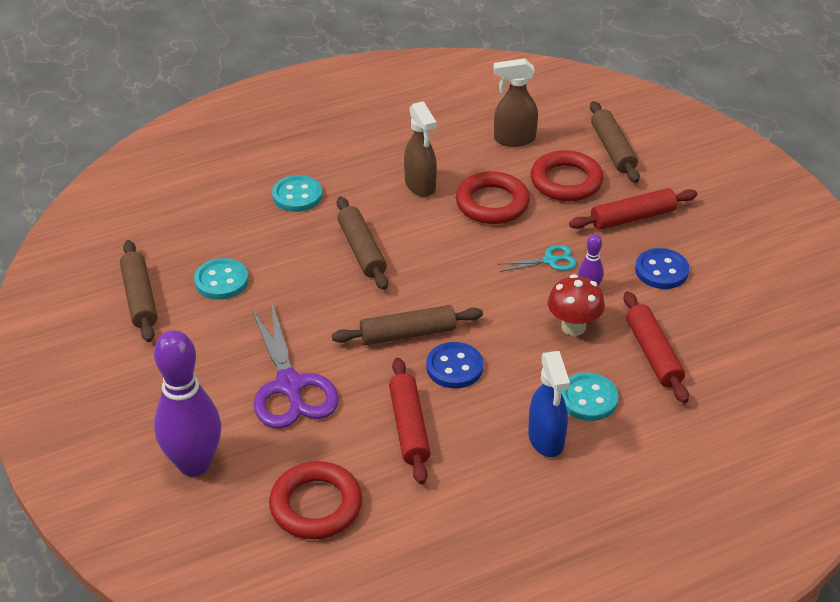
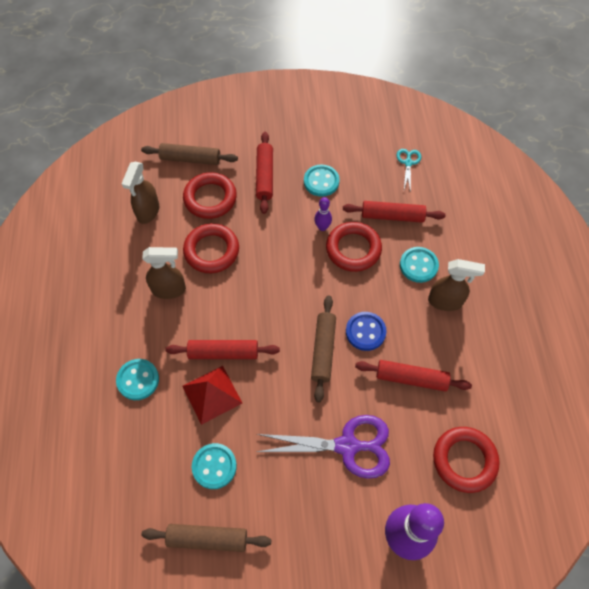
camera: 70 degrees left, 20 degrees up
(306, 255) = (212, 394): none -> red pyramid
(361, 250) = (223, 353): brown rolling pin -> red rolling pin
(546, 440) = (445, 301): blue spray bottle -> brown spray bottle
(550, 261) = (286, 238): turquoise scissors -> turquoise scissors (408, 163)
(573, 327) = (353, 249): red mushroom -> red ring
(661, 271) = (321, 181): blue button -> turquoise button

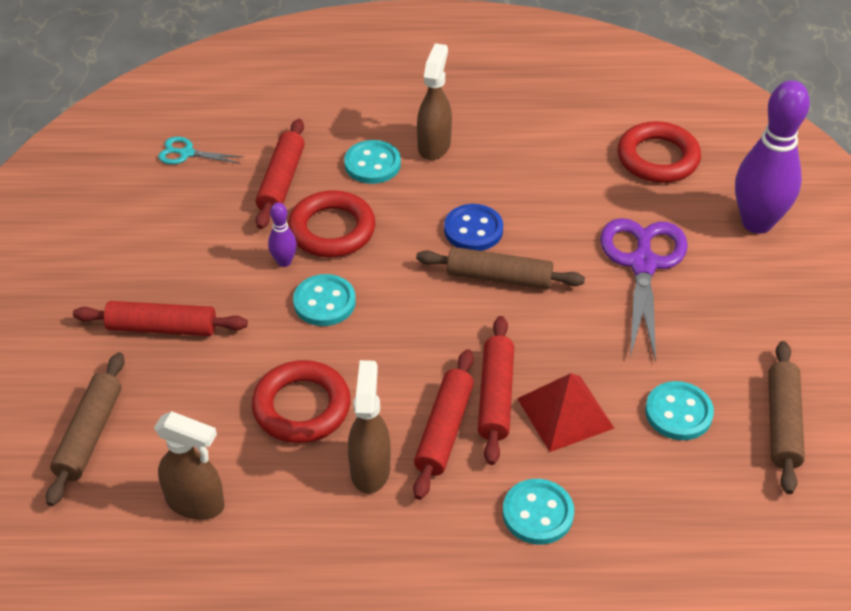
camera: 85 degrees left, 15 degrees down
(210, 198) = (189, 406): red ring -> none
(321, 181) = (194, 256): turquoise button -> turquoise button (324, 302)
(411, 378) = (547, 192): red rolling pin -> red rolling pin (444, 430)

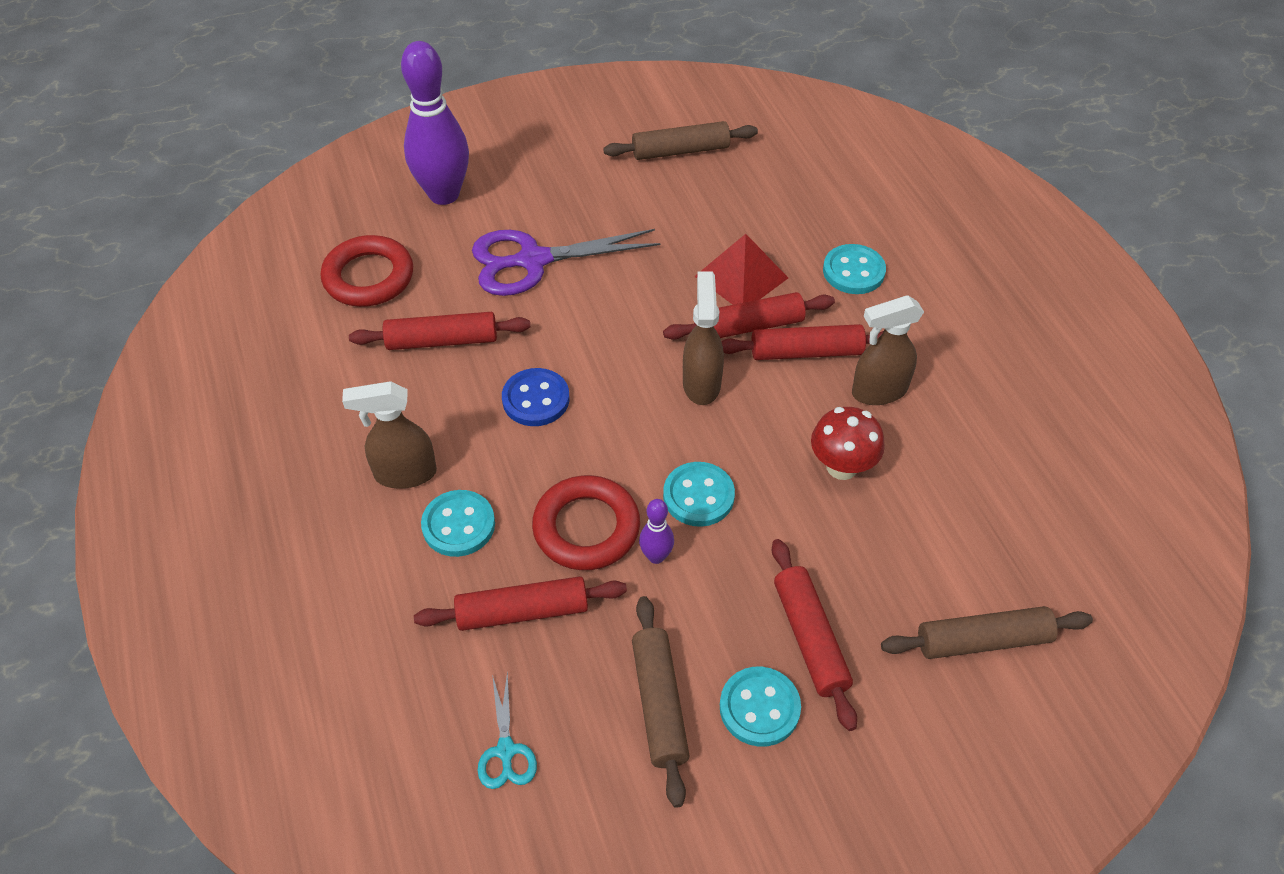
camera: 110 degrees left, 5 degrees up
(196, 503) = (996, 509): brown spray bottle -> brown spray bottle (701, 383)
(302, 407) = (842, 467): red ring -> red mushroom
(499, 277) = (597, 361): brown rolling pin -> brown rolling pin (659, 704)
(564, 188) = (442, 340): none -> red rolling pin
(678, 413) = (702, 209): turquoise button -> turquoise button (759, 708)

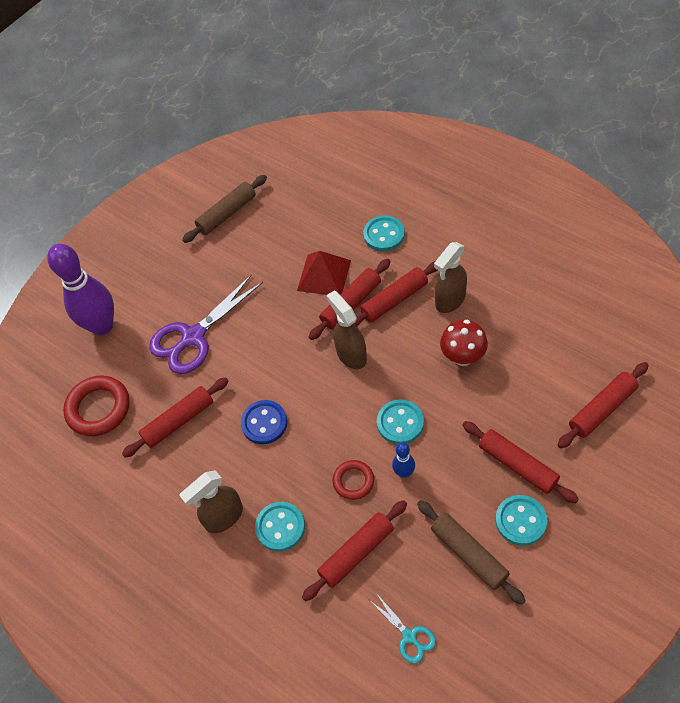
camera: 25 degrees left, 5 degrees up
(586, 528) = (353, 481): red ring -> red ring, size x0.58
(656, 556) = (404, 473): purple bowling pin -> blue bowling pin
(983, 640) = (602, 409): brown rolling pin -> red rolling pin

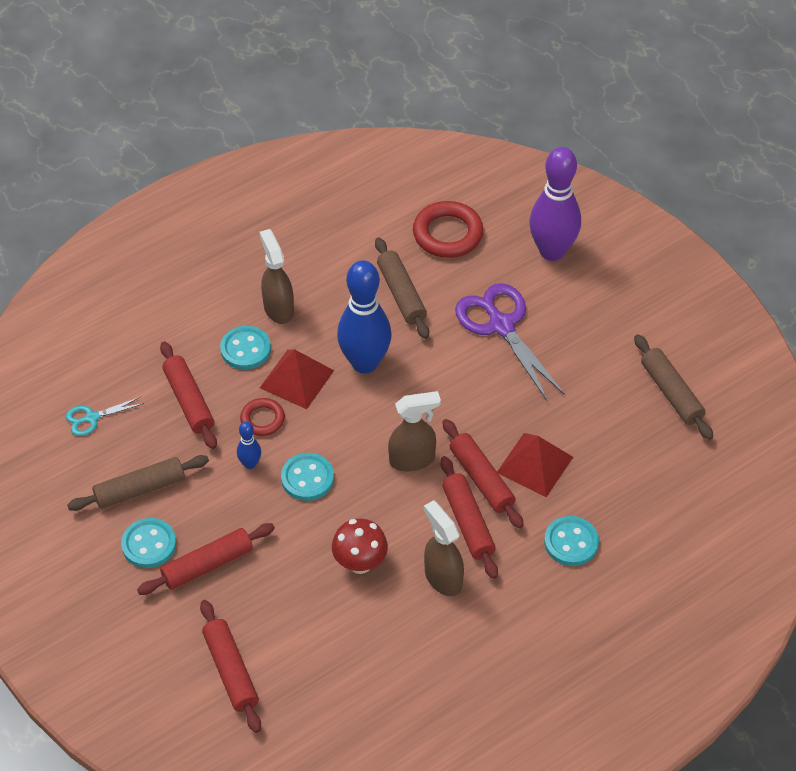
camera: 100 degrees right, 5 degrees down
(178, 421) = (401, 294): red rolling pin -> brown rolling pin
(264, 423) = (365, 363): blue button -> blue bowling pin
(300, 470) = (297, 379): none -> red pyramid

